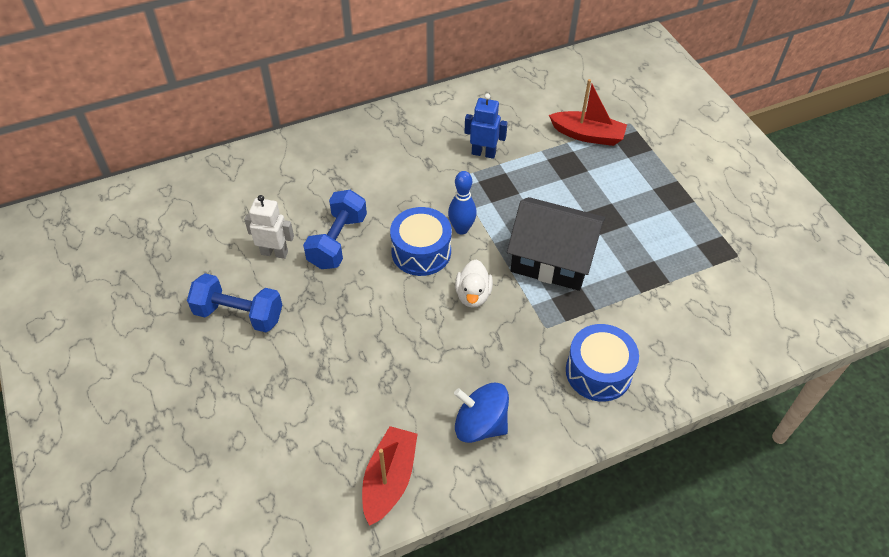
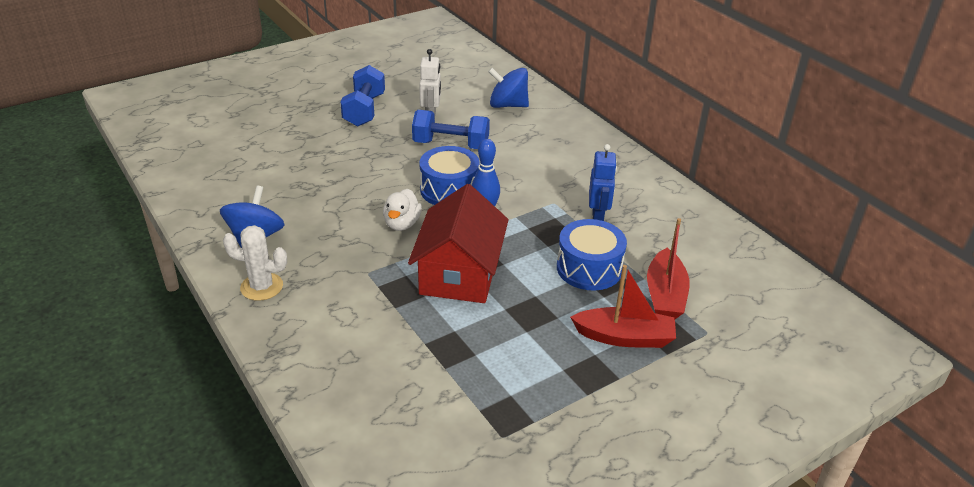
camera: 80 degrees right, 15 degrees down
(269, 184) = (508, 105): none -> blue spinning top
(389, 480) = (206, 194): red boat -> red boat (624, 337)
(473, 295) = (402, 224): white duck -> white duck turned 75 degrees counterclockwise
(552, 259) = (459, 273): black house -> red house
(561, 416) = (262, 287): none -> white cactus
(598, 372) = (314, 311): blue drum -> blue drum (589, 268)

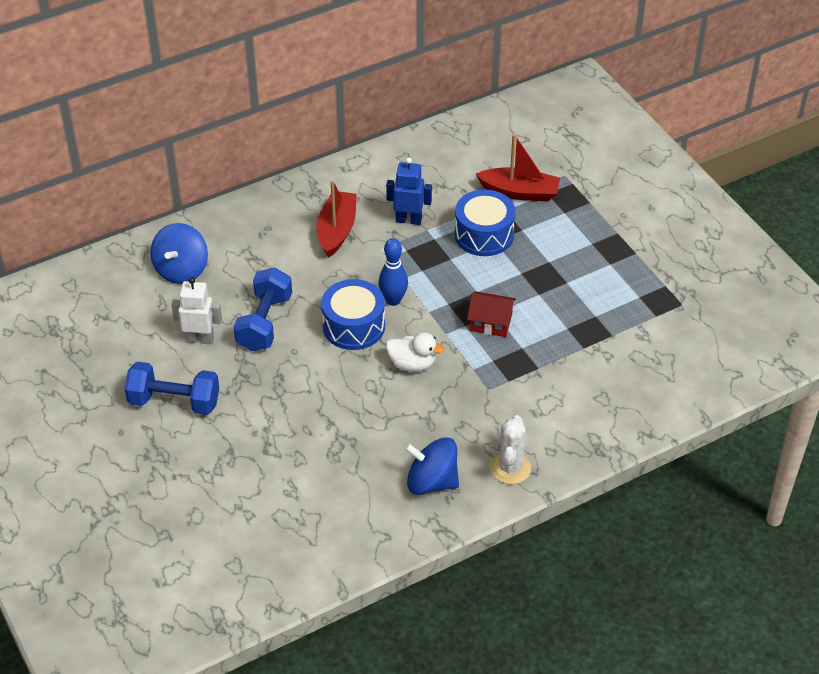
camera: 85 degrees left, 10 degrees up
(459, 273) = (490, 322): red house -> red house, size x0.51
(624, 337) = (572, 223): red boat -> red boat (336, 230)

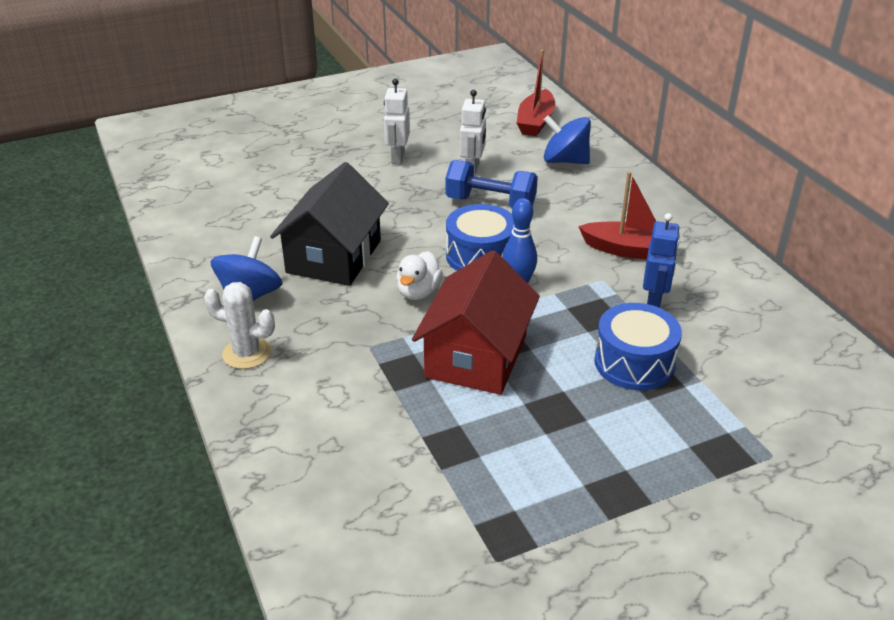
camera: 95 degrees right, 10 degrees down
(174, 401) = (397, 158): blue dumbbell -> white robot
(363, 429) = (334, 256): none -> black house
(490, 322) = (476, 356): red house -> red house, size x1.97
(519, 192) = (725, 403): red boat -> red boat (535, 122)

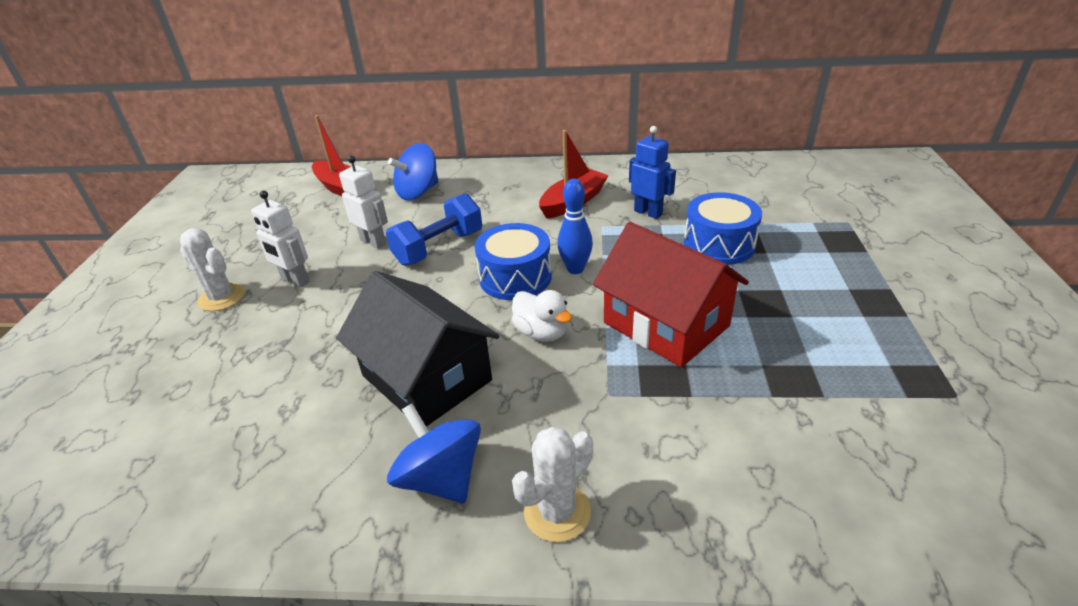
camera: 60 degrees left, 0 degrees up
(357, 138) = (221, 297): none -> white cactus

